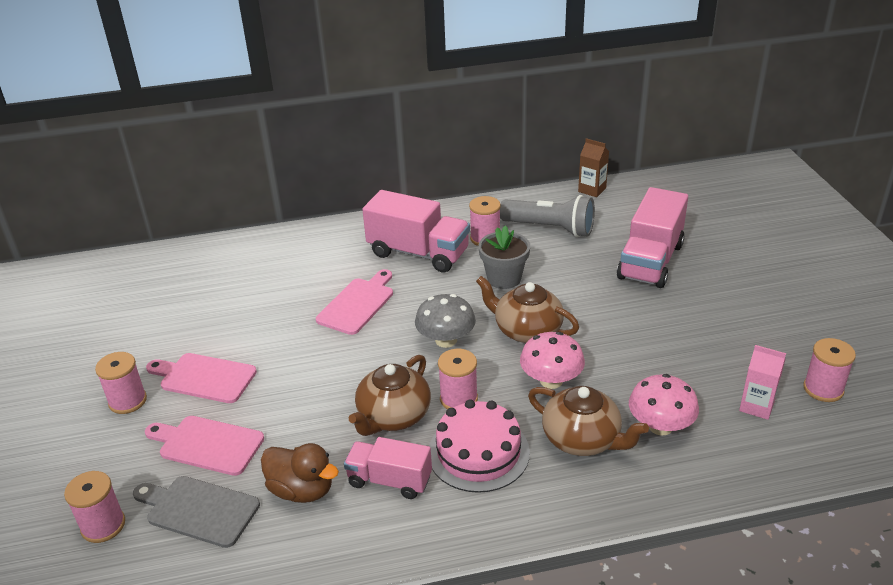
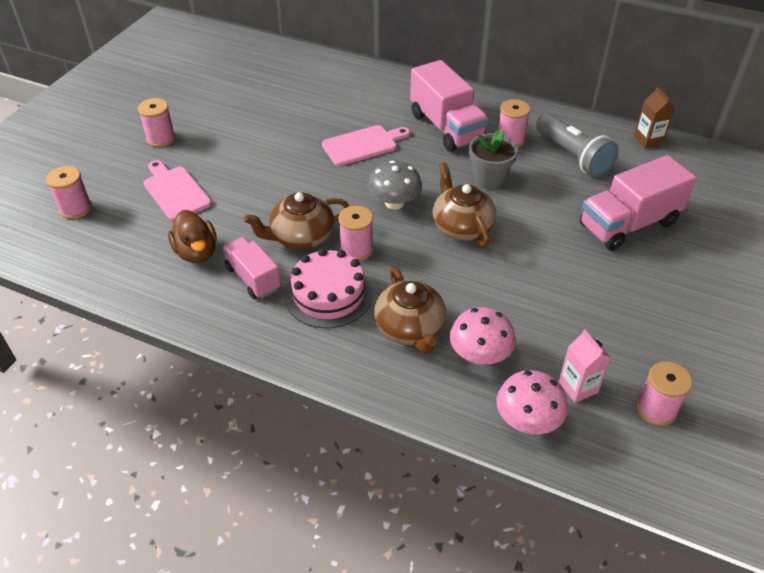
camera: 35 degrees right, 10 degrees up
(199, 510) = (130, 230): grey cutting board -> none
(204, 377) = (217, 146): pink cutting board -> none
(551, 380) = (436, 273): pink mushroom -> pink mushroom (527, 420)

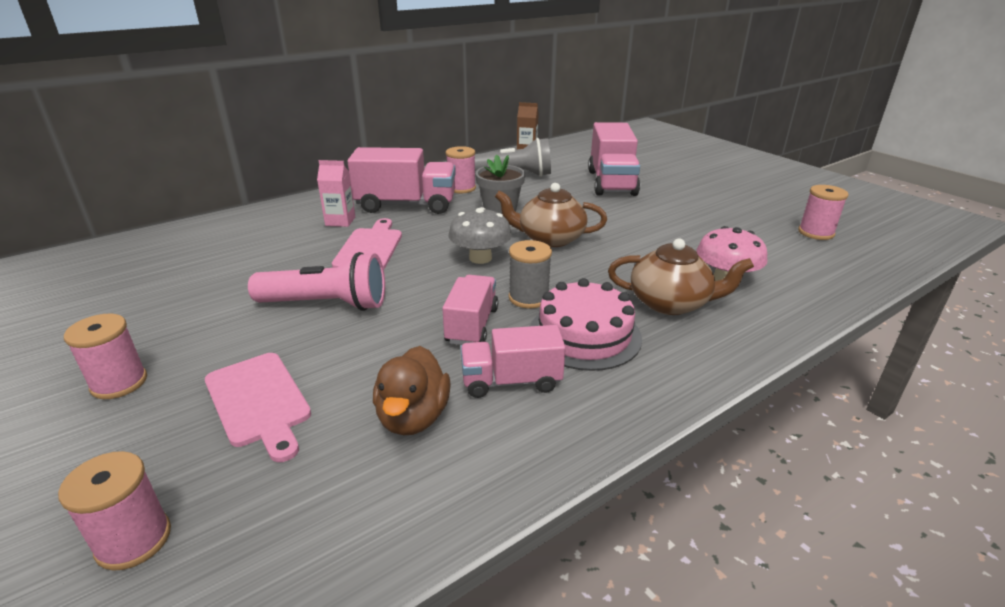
camera: 60 degrees left, 15 degrees down
(175, 191) = (258, 402): pink cutting board -> pink cutting board turned 120 degrees counterclockwise
(196, 252) = (413, 417): brown duck -> brown duck turned 90 degrees clockwise
(278, 165) = (327, 304): none -> pink flashlight
(301, 237) = (472, 325): brown teapot -> pink truck
(356, 249) = (528, 298): pink spool -> grey spool
(527, 420) = (815, 283): pink mushroom -> none
(578, 387) = (782, 252): pink carton -> pink carton (340, 221)

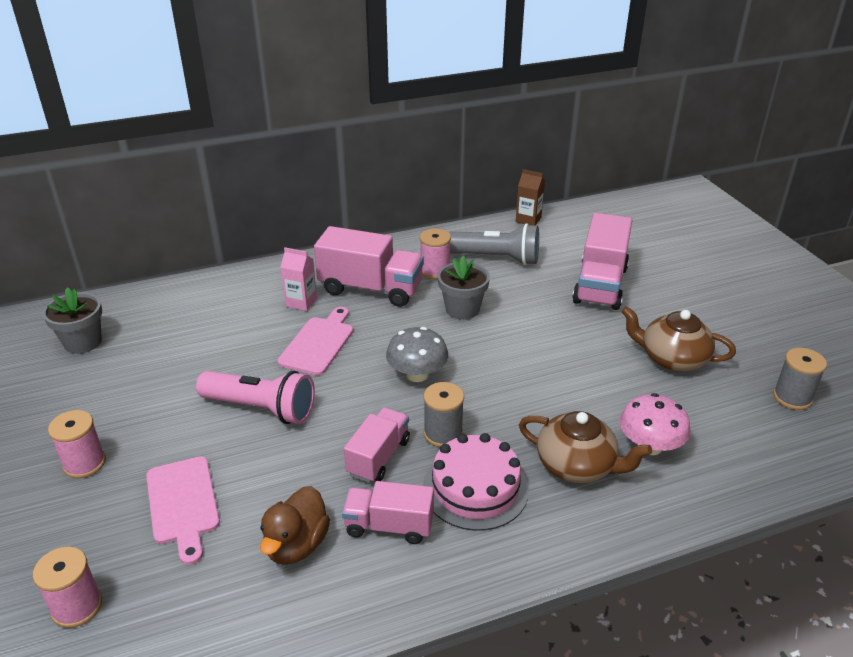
camera: 15 degrees right, 5 degrees up
(99, 277) = (83, 342): none -> grey flower pot
(550, 238) = (496, 359): brown teapot -> brown teapot (672, 358)
(816, 233) = (792, 397): pink spool -> grey spool

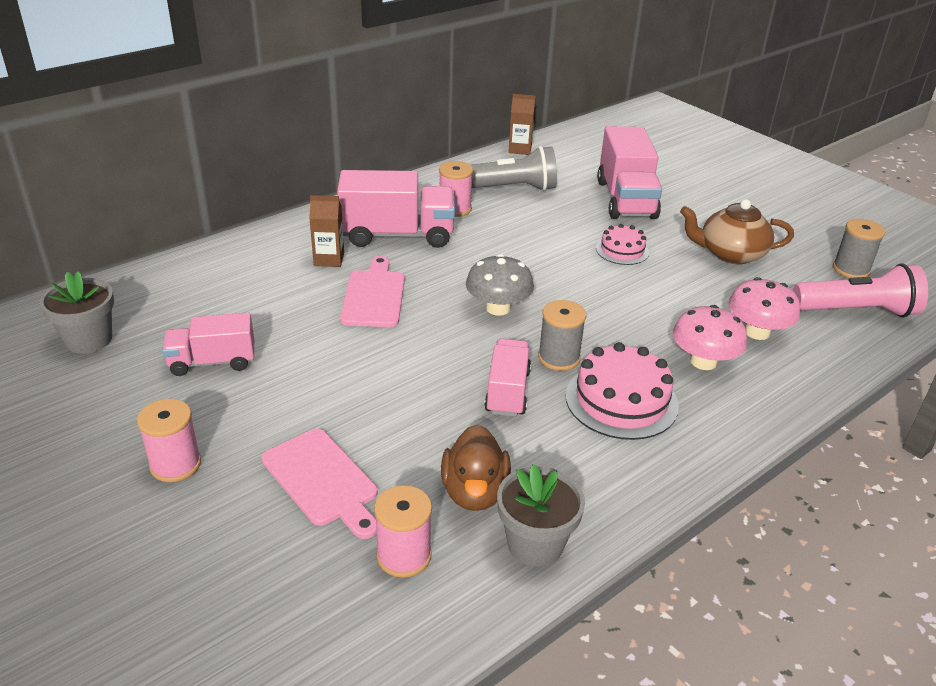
camera: 20 degrees left, 0 degrees up
(77, 606) = (264, 611): pink spool -> pink spool (404, 556)
(261, 409) = (351, 370): pink flashlight -> pink flashlight (857, 311)
(301, 302) = (329, 259): pink carton -> brown carton
(389, 526) = (558, 453): pink truck -> pink truck (212, 362)
(462, 309) = (506, 240): grey flower pot -> grey flower pot (535, 544)
(565, 337) = (622, 250): none -> pink cake
(577, 465) = (703, 361): brown teapot -> pink mushroom

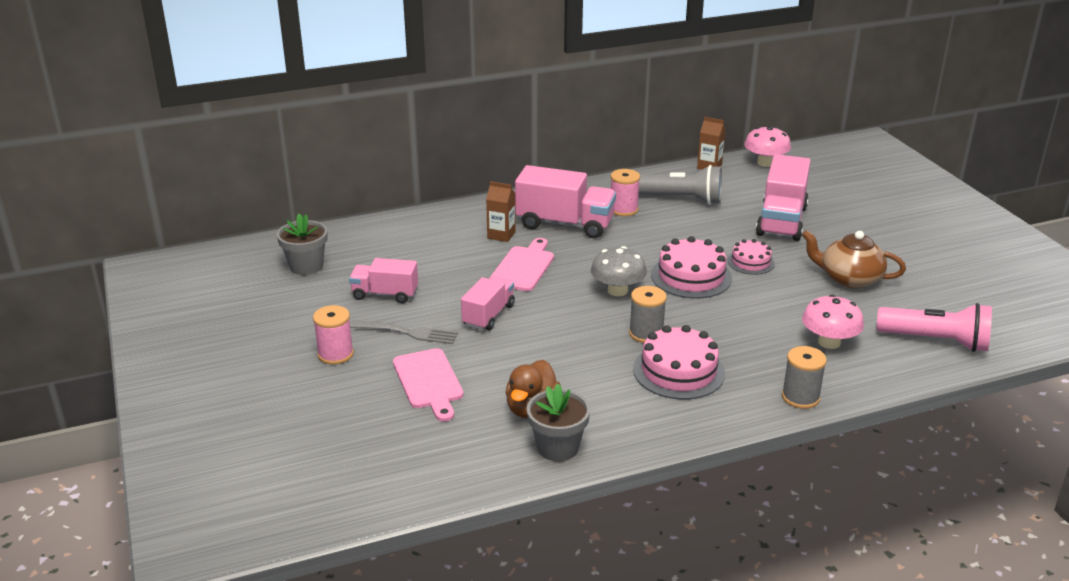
camera: 20 degrees right, 5 degrees down
(263, 412) = (406, 332): none -> grey fork
(404, 556) = (463, 436): pink spool -> none
(507, 392) = (592, 350): pink truck -> pink truck (488, 315)
(569, 277) = (691, 276): none -> pink cake
(703, 361) = (765, 356): pink mushroom -> pink mushroom (765, 163)
(851, 269) = (957, 307): grey spool -> grey spool (800, 397)

